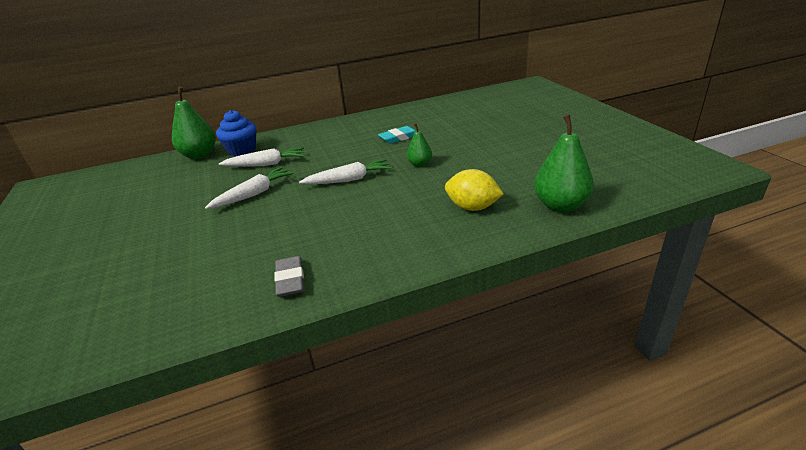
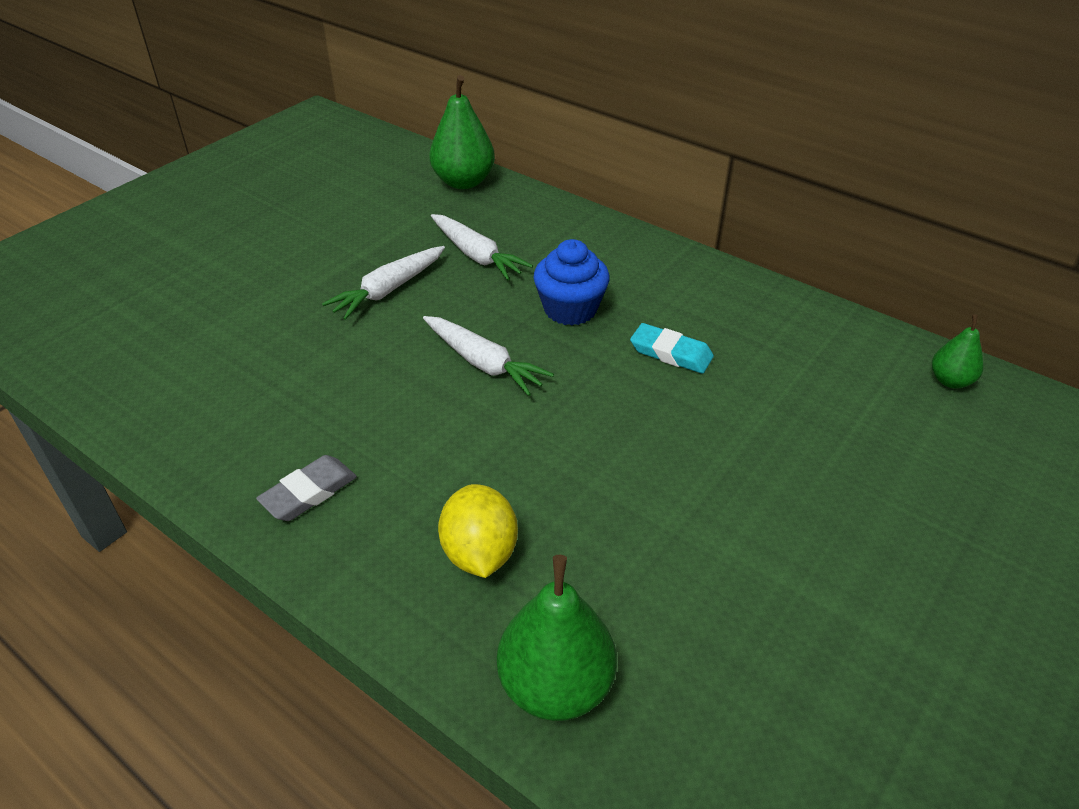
camera: 55 degrees right, 10 degrees up
(242, 150) = (503, 210): blue cupcake -> blue cupcake (570, 309)
(254, 194) = (388, 290): white carrot -> white carrot turned 120 degrees clockwise
(290, 279) = (206, 432): grey eraser -> grey eraser (309, 492)
(420, 164) = (589, 423): green pear -> green pear (950, 381)

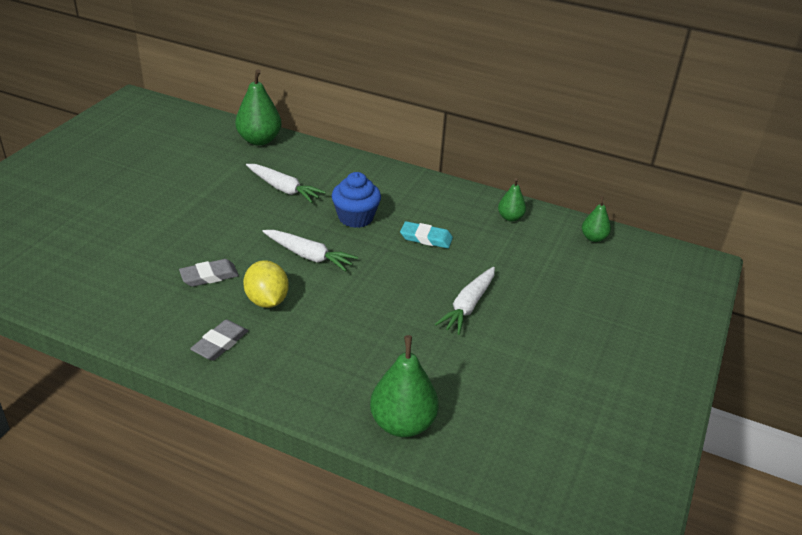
camera: 15 degrees left, 5 degrees down
(329, 379) = (209, 276): none -> grey eraser
(388, 290) = (230, 216): white carrot -> white carrot (468, 306)
(479, 553) = (339, 363): yellow lemon -> yellow lemon (267, 300)
(814, 332) = (510, 217): none -> green pear

